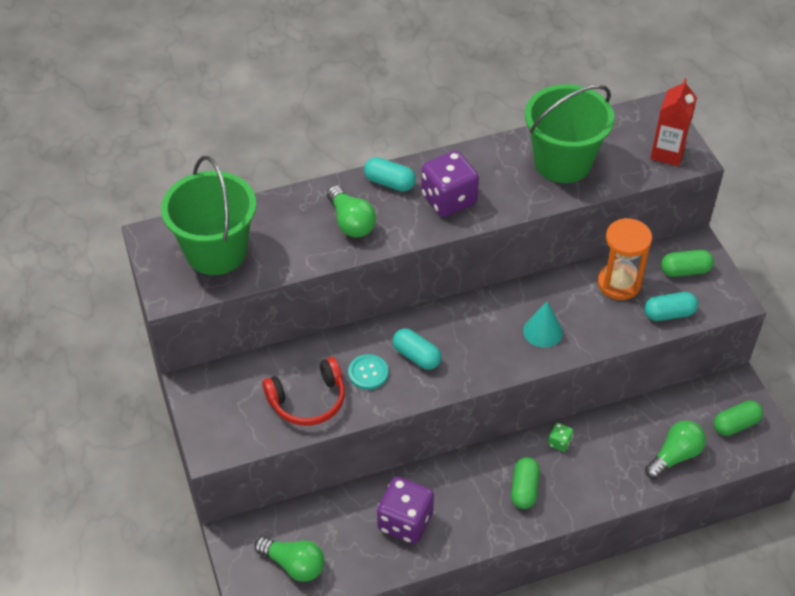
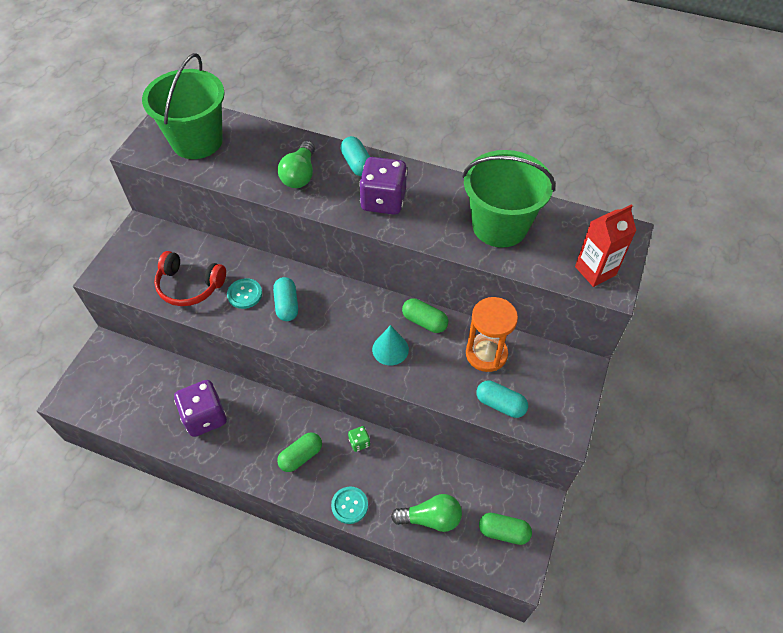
camera: 40 degrees right, 5 degrees up
(294, 565) = (115, 391): green light bulb -> none
(604, 495) = (349, 505): none -> turquoise button
(685, 271) = (550, 380): green capsule -> green capsule (424, 322)

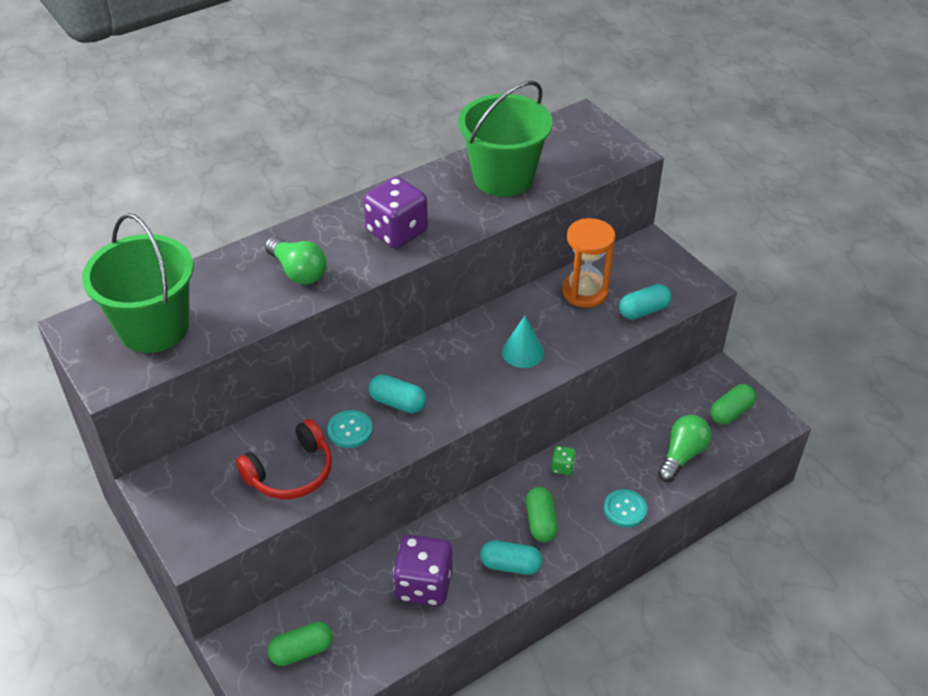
camera: 55 degrees left, 10 degrees down
(357, 164) = (329, 227): turquoise capsule -> turquoise capsule (510, 565)
(424, 322) = (513, 313): green capsule -> green capsule (302, 651)
(595, 271) = (604, 152): red carton -> none

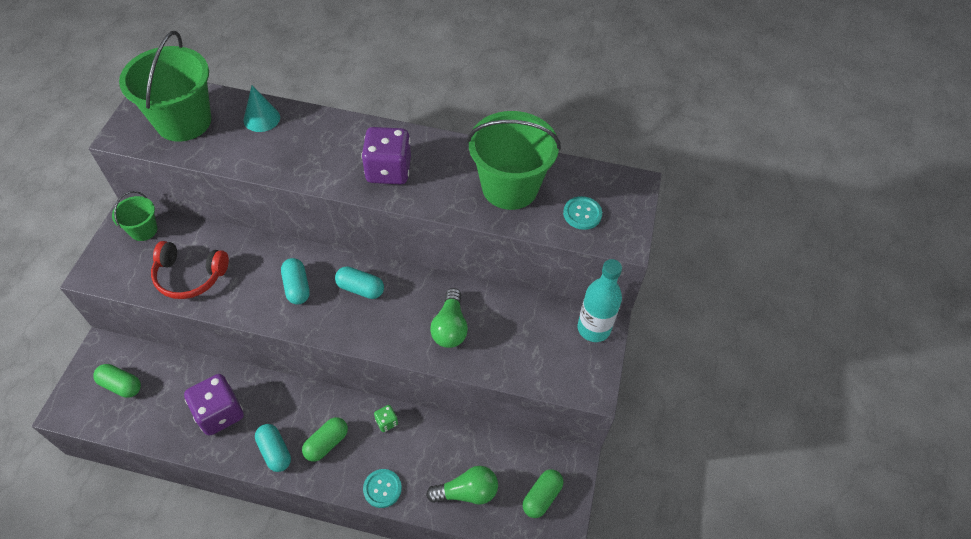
camera: 45 degrees right, 10 degrees up
(186, 479) = (143, 230): none -> green bucket
(298, 272) = (298, 150): green light bulb -> green light bulb (450, 327)
(350, 430) = (251, 279): turquoise button -> turquoise button (582, 214)
(523, 352) = (410, 323): turquoise cone -> turquoise cone (261, 118)
(585, 292) = (508, 318): orange hourglass -> none
(644, 311) = (526, 369): turquoise capsule -> turquoise capsule (360, 289)
(647, 252) = (593, 328): none -> turquoise bottle
(730, 412) = (541, 497): green capsule -> green capsule turned 60 degrees counterclockwise

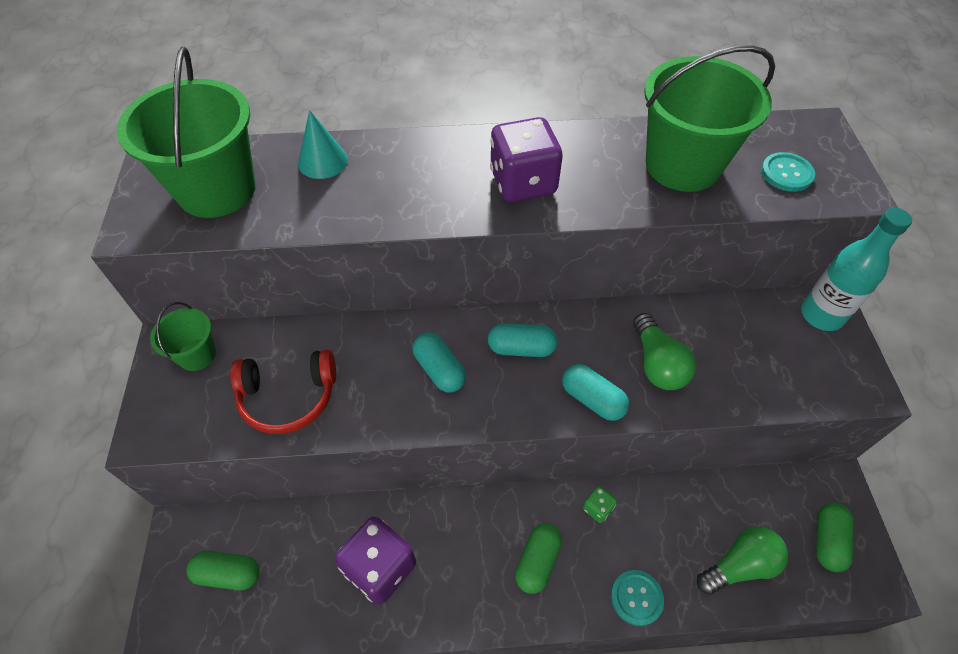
camera: 15 degrees left, 0 degrees up
(275, 451) = (476, 596): turquoise capsule -> turquoise capsule (592, 399)

